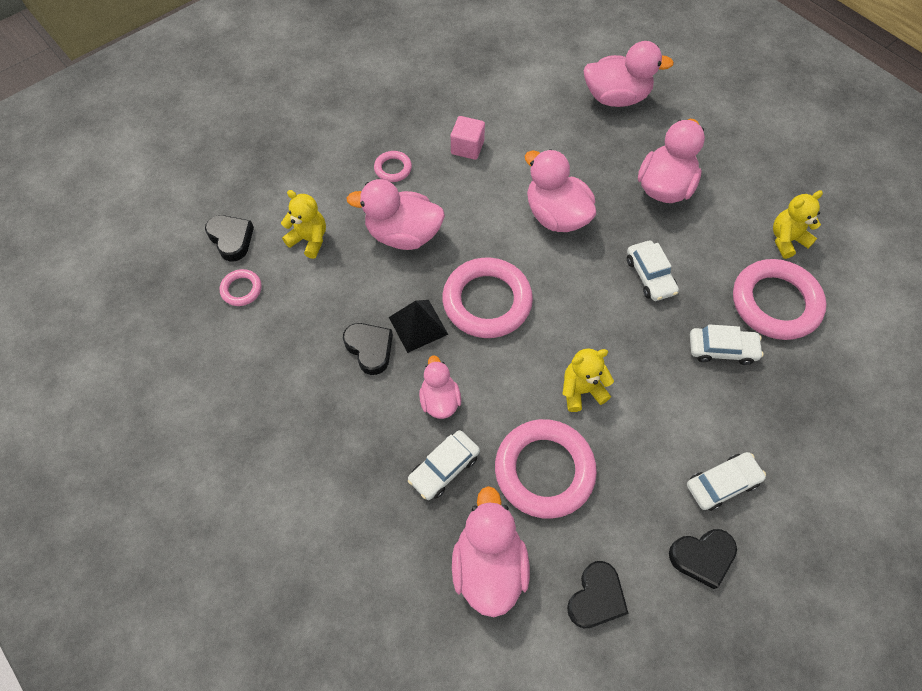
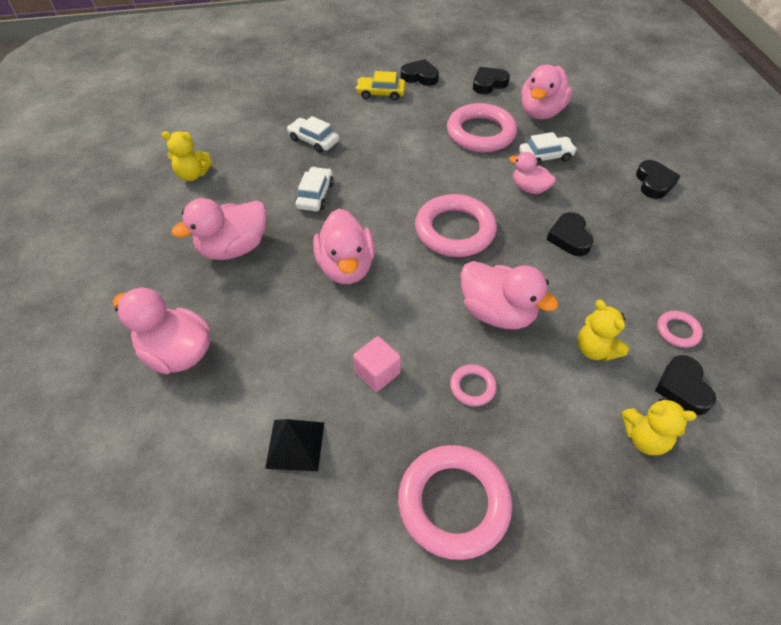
camera: 150 degrees left, 10 degrees down
(296, 488) = (654, 183): none -> black heart
(418, 325) = (521, 237): black pyramid -> black pyramid (295, 445)
(439, 400) = (529, 188): pink duck -> pink duck turned 105 degrees clockwise
(581, 390) = (425, 157): yellow teddy bear -> yellow teddy bear (644, 438)
(722, 484) = (381, 93): white car -> yellow car
(775, 303) = (250, 147): pink ring -> pink ring (453, 503)

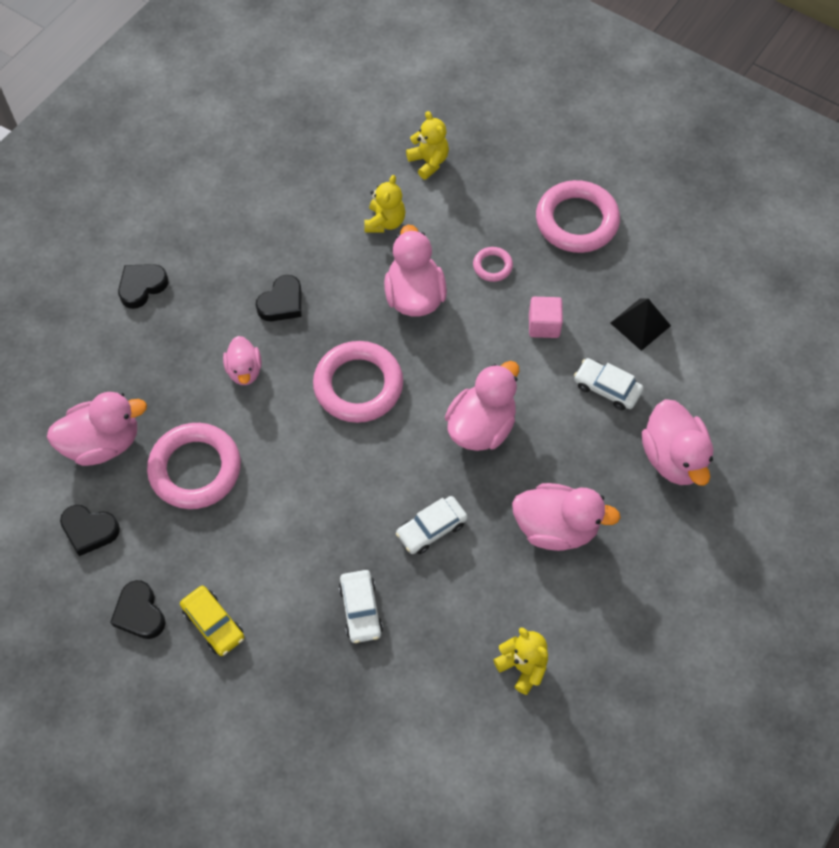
camera: 135 degrees left, 10 degrees up
(545, 156) = (181, 389): white car -> white car (607, 388)
(677, 331) = (316, 188): pink ring -> none
(682, 388) = (367, 162): black heart -> none

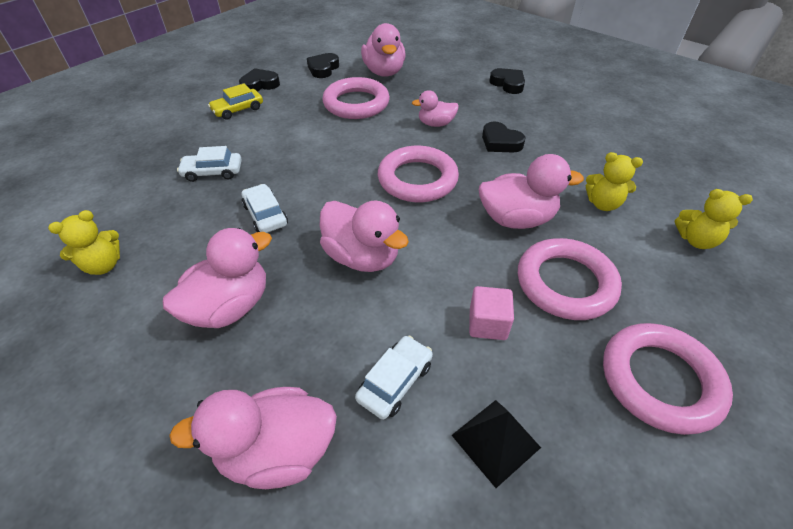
camera: 95 degrees right, 15 degrees down
(429, 162) = (696, 240): yellow teddy bear -> yellow teddy bear turned 45 degrees clockwise
(492, 266) = (565, 283): pink ring -> pink ring, size x2.14
(556, 527) = (230, 307): pink duck -> pink duck turned 150 degrees counterclockwise

